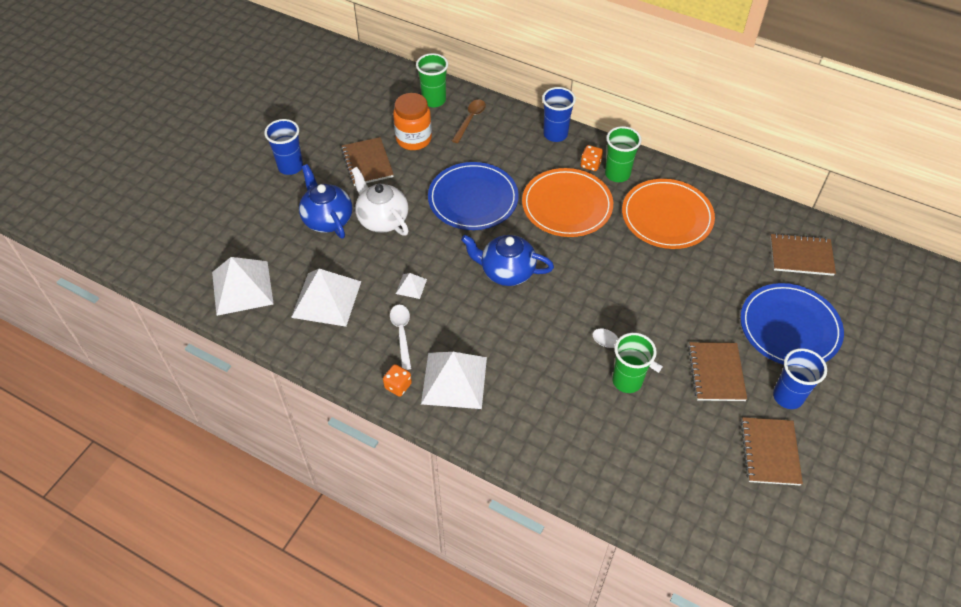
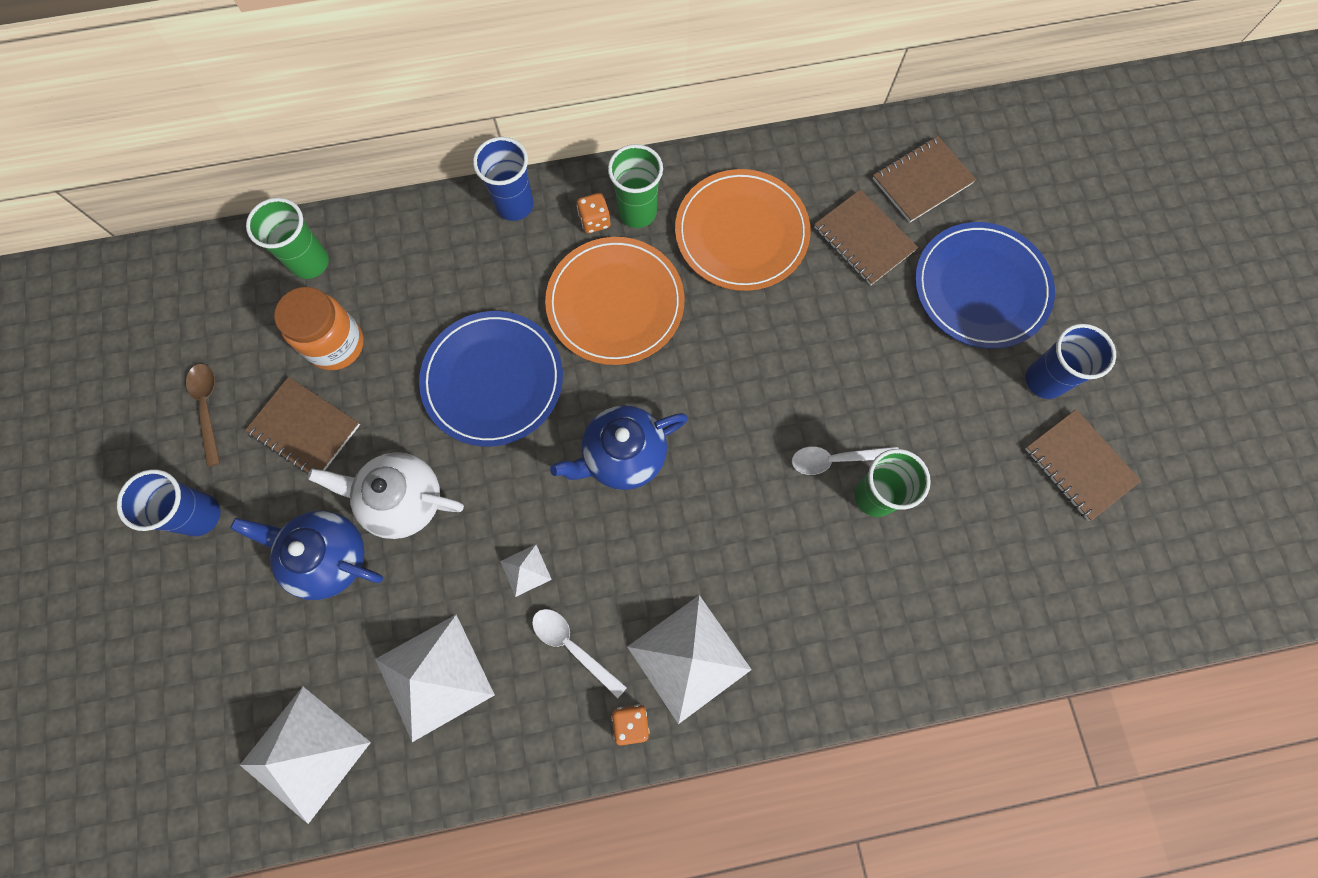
camera: 40 degrees left, 20 degrees up
(470, 120) = (386, 259): brown spoon -> brown spoon (207, 408)
(716, 373) = (954, 408): brown notebook -> brown notebook (863, 239)

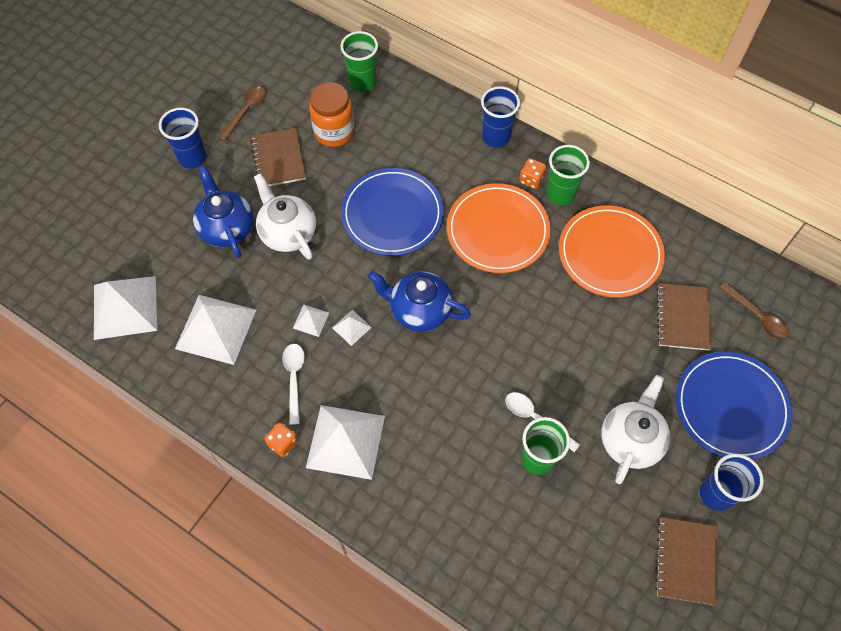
camera: 45 degrees right, 10 degrees down
(574, 537) = (351, 327): none -> white pyramid
(922, 181) = (757, 316): brown notebook -> brown spoon
(932, 399) = (630, 439): none -> white teapot

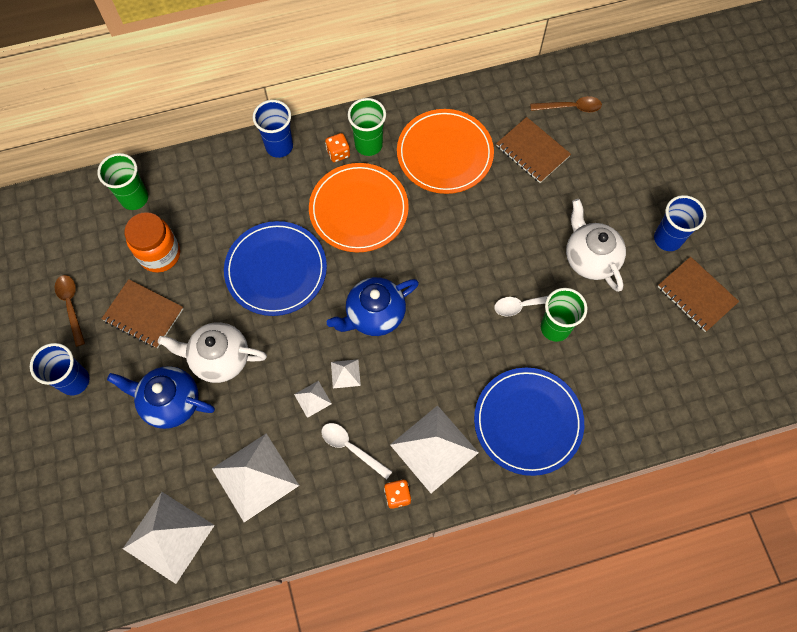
camera: 50 degrees left, 5 degrees up
(731, 407) = (618, 179): blue plate -> blue plate (528, 422)

